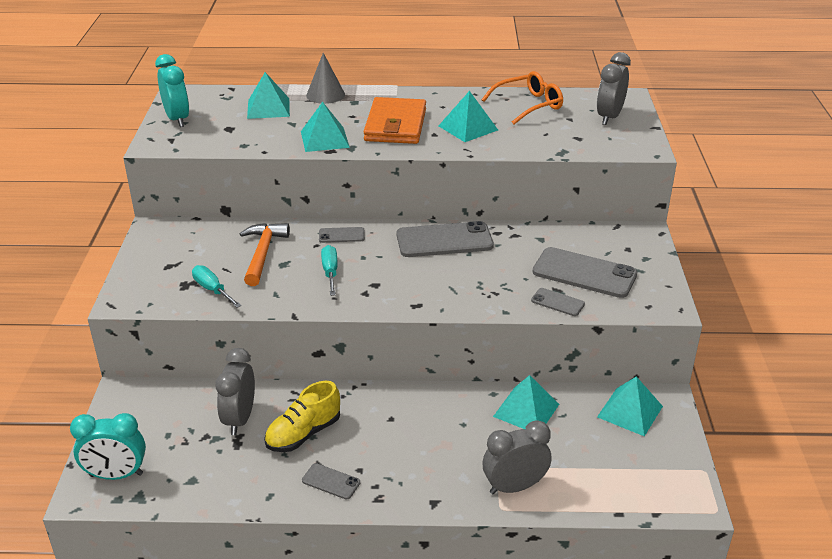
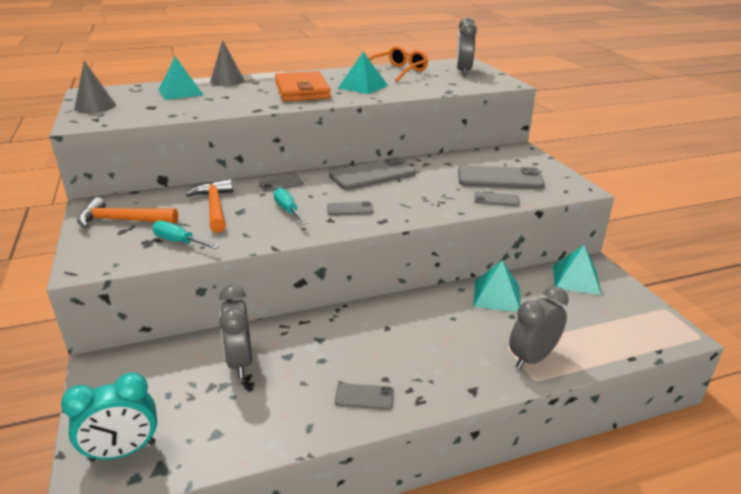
camera: 20 degrees left, 5 degrees down
(172, 253) = (122, 220): none -> orange hammer
(177, 119) = (95, 106): turquoise clock -> grey cone
(303, 434) = (312, 360): yellow shoe -> none
(324, 139) = (246, 104): turquoise pyramid -> none
(392, 283) = (350, 209): none -> grey phone

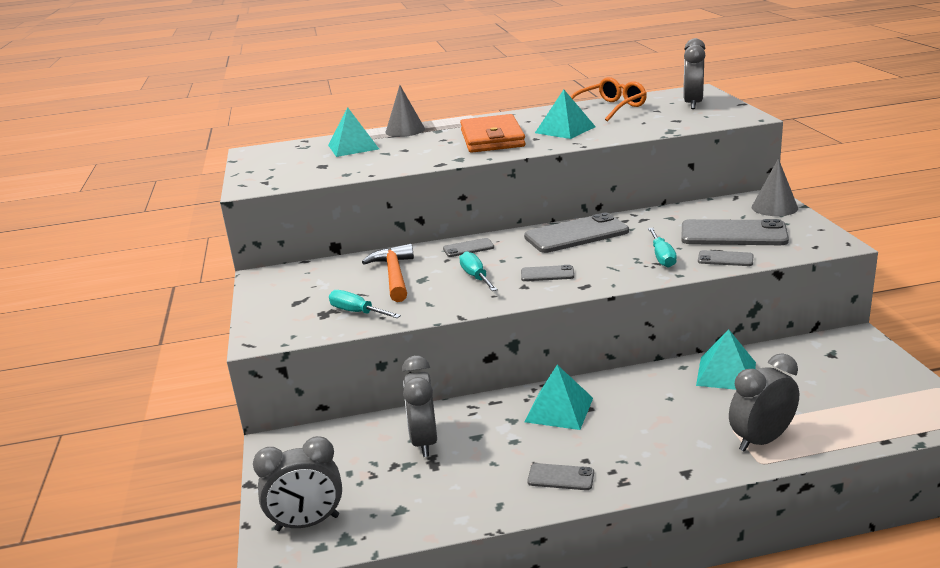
camera: 10 degrees right, 5 degrees down
(95, 106) = (262, 168): grey cone -> grey cone (774, 207)
(122, 220) = (295, 292): orange hammer -> none
(123, 451) = (307, 523): turquoise clock -> grey clock
(445, 196) = (662, 257): none -> turquoise screwdriver
(576, 279) = (829, 354): turquoise pyramid -> turquoise pyramid (559, 410)

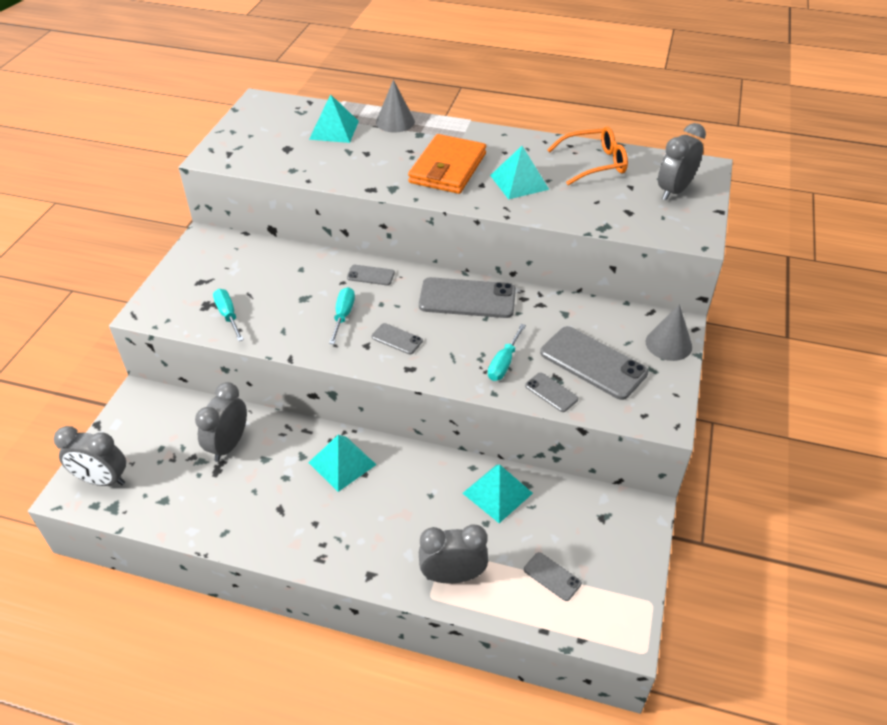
camera: 25 degrees right, 20 degrees up
(394, 275) = (289, 283): orange hammer -> none
(560, 477) = (284, 530): grey phone -> grey phone (552, 576)

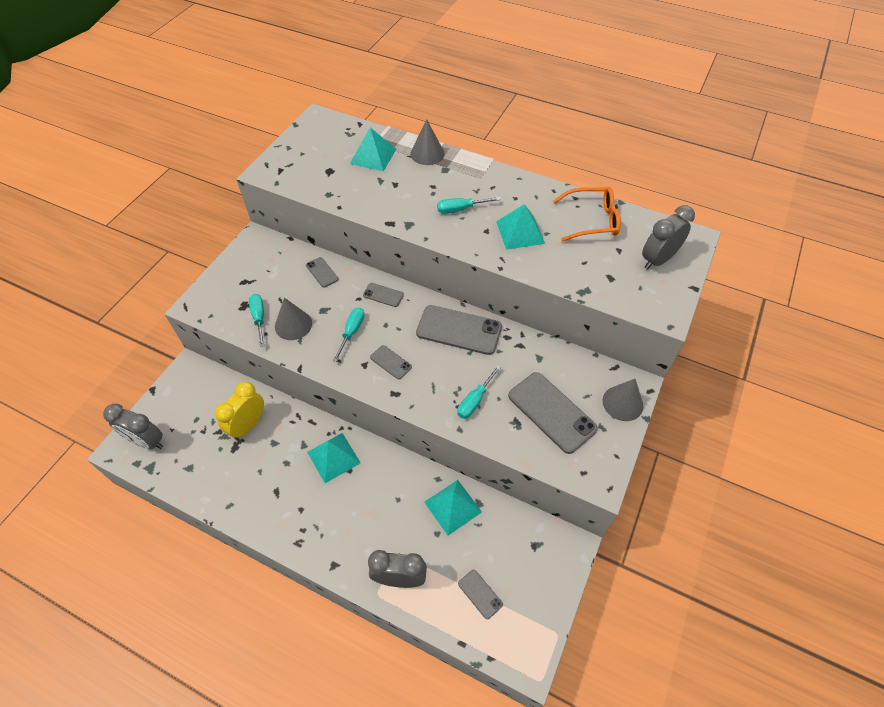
camera: 10 degrees right, 10 degrees up
(228, 445) = (248, 425): grey clock -> yellow clock
(271, 317) = (293, 325): none -> grey cone
(447, 168) = (461, 209): orange wallet -> turquoise screwdriver
(551, 392) = (508, 436): grey phone -> grey phone (322, 272)

